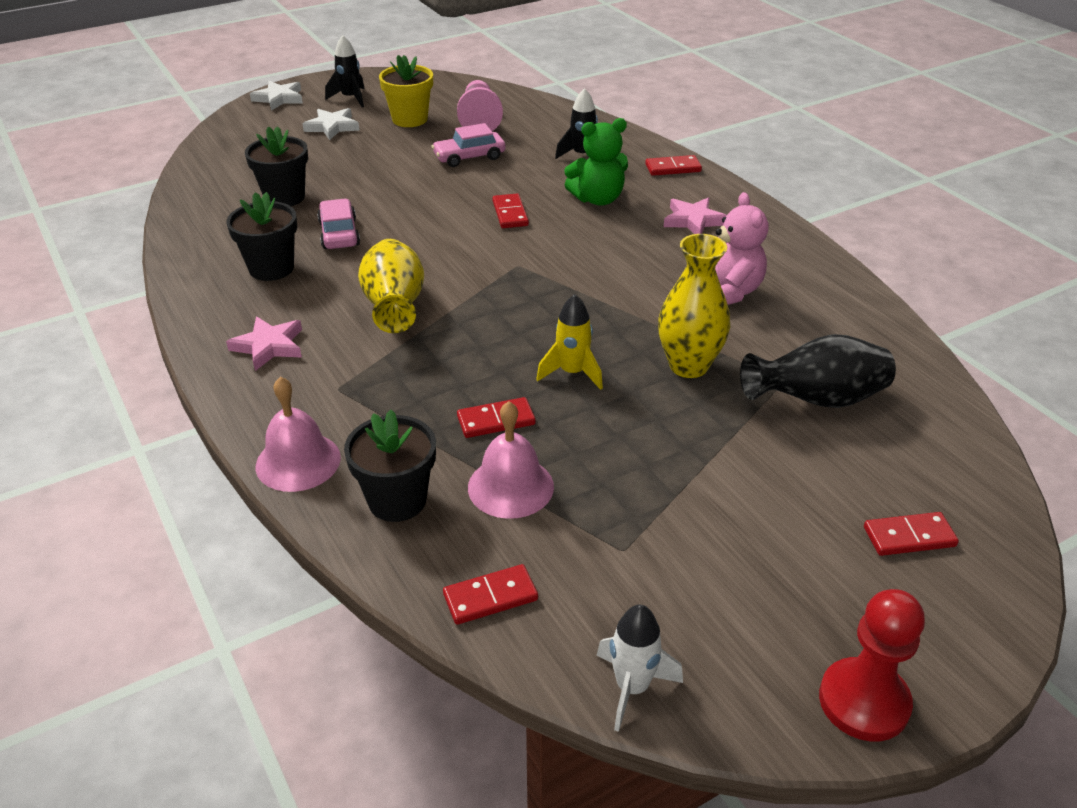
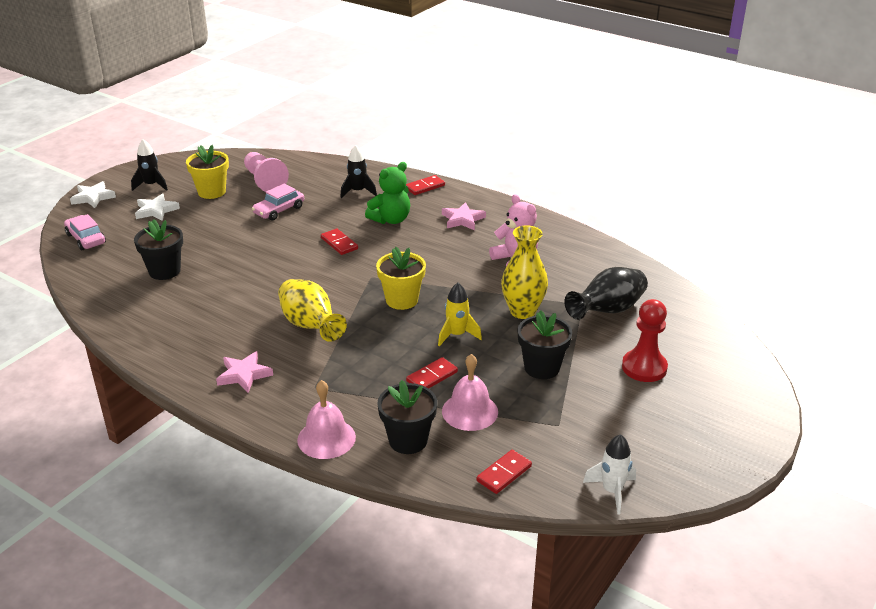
camera: 25 degrees left, 5 degrees down
(271, 268) = (199, 323): black flower pot -> black flower pot (542, 368)
(339, 234) = (228, 287): pink car -> pink car (86, 239)
(534, 305) = (402, 300): none -> yellow flower pot
(863, 701) = (727, 457): red pawn -> red pawn (644, 367)
(909, 537) = (699, 370): red domino -> none

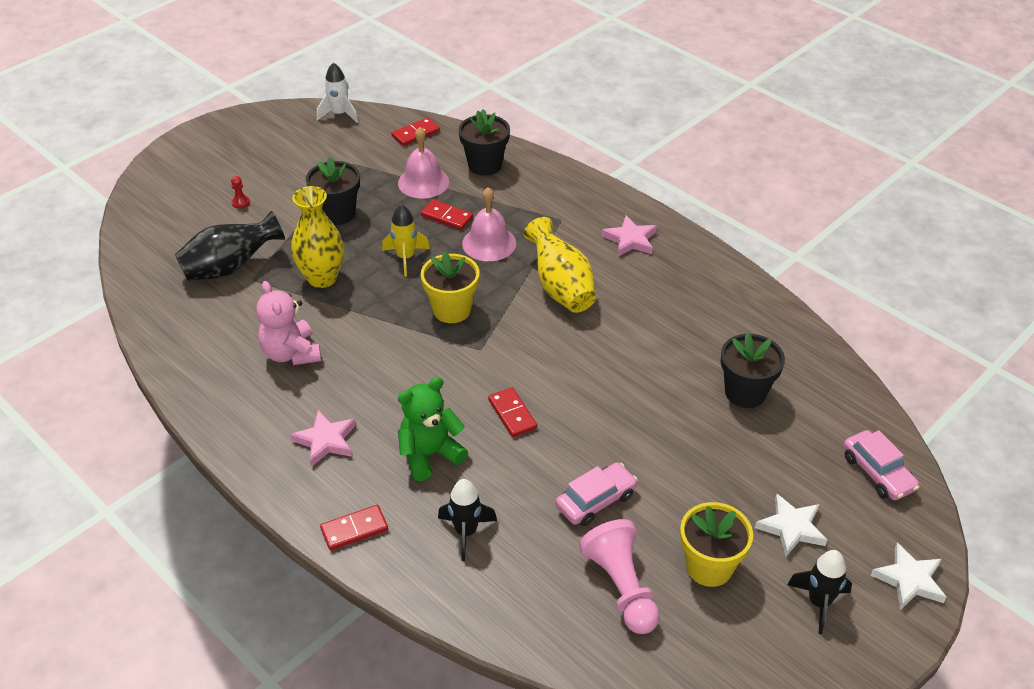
camera: 170 degrees left, 10 degrees up
(326, 438) = (554, 174): pink bell -> pink bell (489, 243)
(432, 376) = (446, 217): red domino -> red domino turned 60 degrees clockwise
(644, 367) = (241, 203): red pawn -> red pawn, size x0.41

